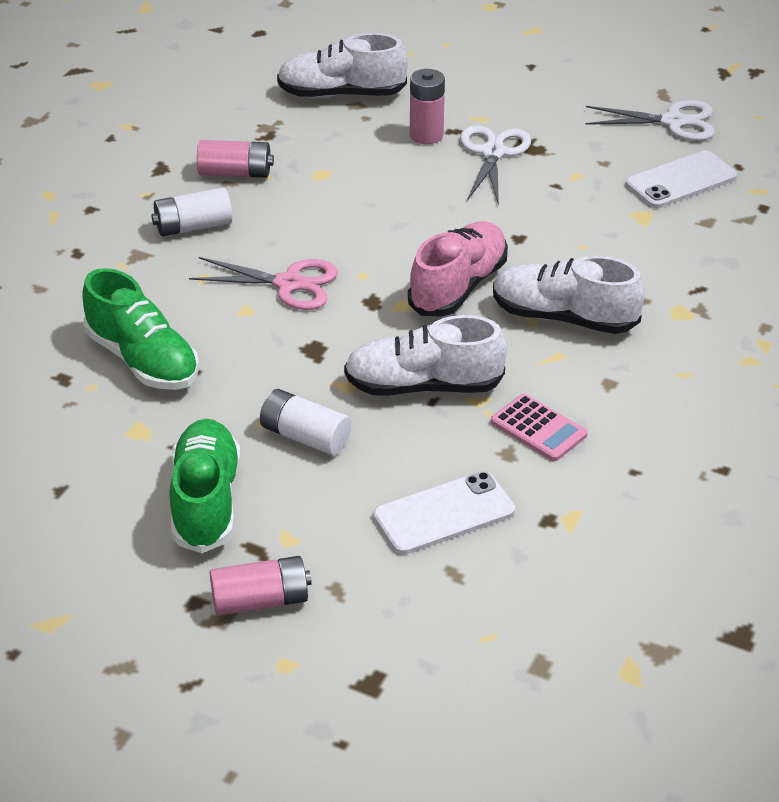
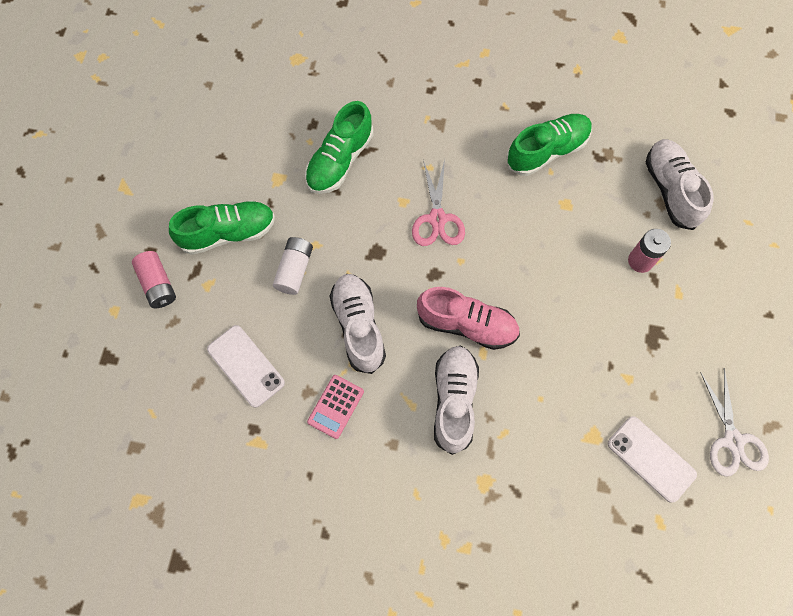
camera: 75 degrees right, 30 degrees up
(193, 226) = (479, 145): white battery -> none
(235, 173) = (547, 151): pink battery -> green shoe
(493, 153) = (635, 312): white scissors -> none

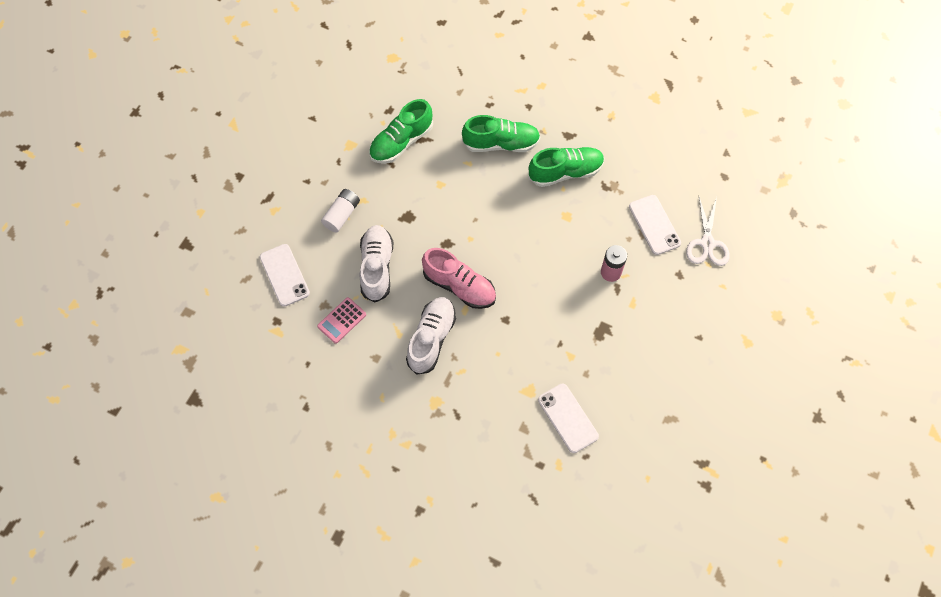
camera: 15 degrees right, 5 degrees down
(158, 284) = (237, 201): pink battery -> none
(228, 233) = (300, 176): green shoe -> green shoe (501, 143)
(437, 219) = (462, 203): pink scissors -> none
(671, 190) = (654, 225): white shoe -> white phone
(733, 440) = (636, 421): white scissors -> white scissors (707, 243)

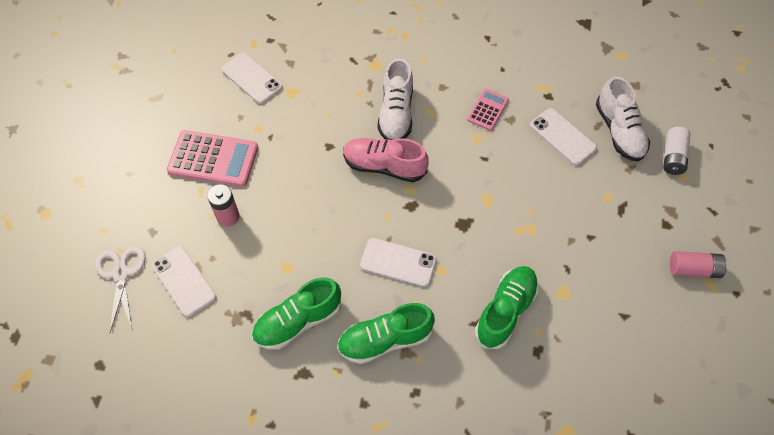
camera: 165 degrees right, 5 degrees down
(239, 137) = (693, 269): none -> pink battery
(342, 215) = (535, 209): white battery -> white battery (673, 157)
(377, 267) = (474, 165): white shoe -> white shoe (619, 131)
(473, 198) = (398, 262): none -> white phone
(618, 333) = (213, 159): none -> pink calculator

